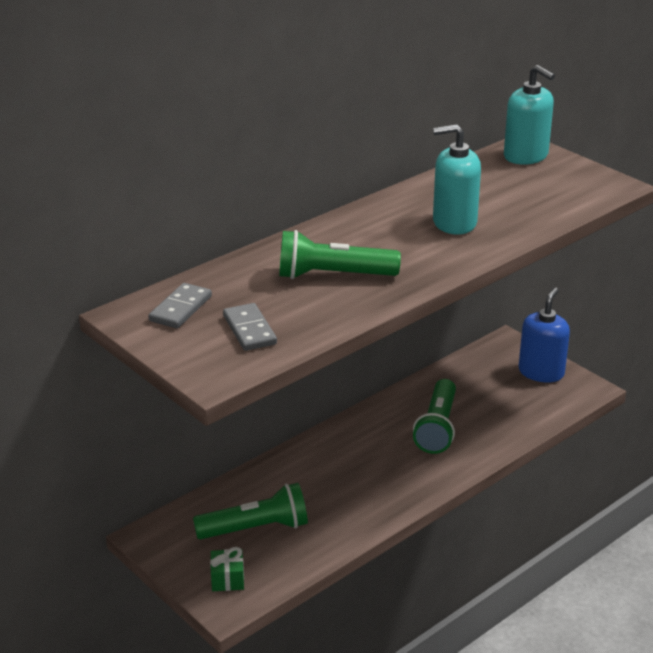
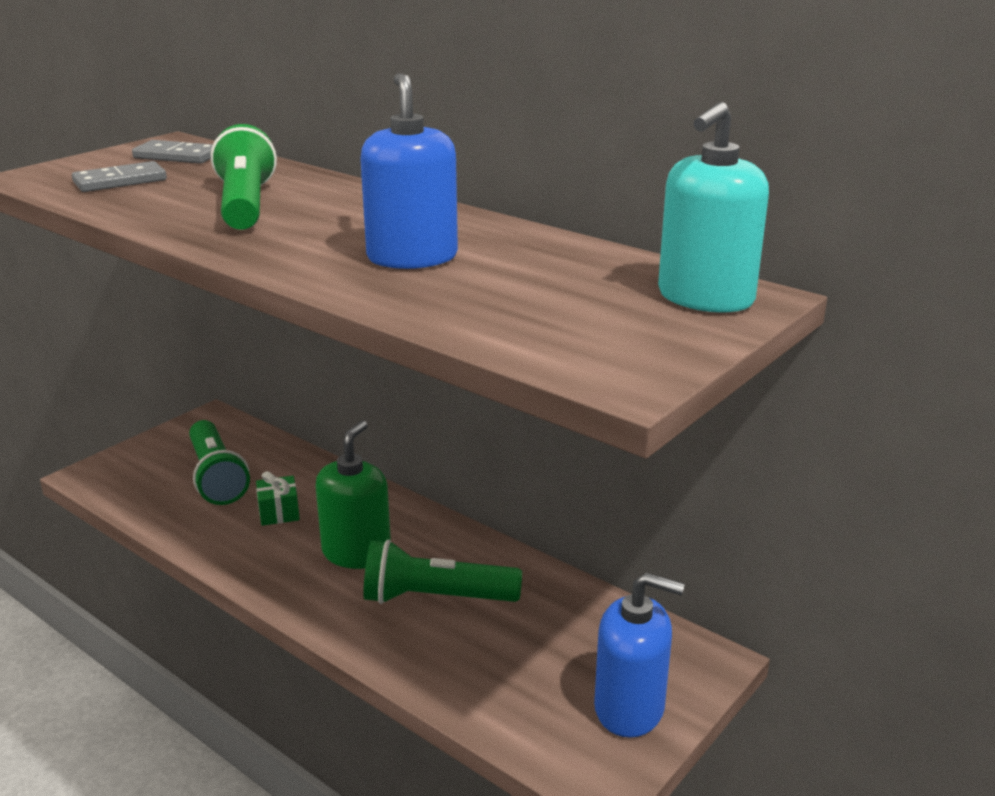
camera: 80 degrees right, 5 degrees down
(227, 579) = (133, 470): green gift -> green gift (279, 513)
(381, 458) = (357, 553): none -> green soap dispenser
(454, 223) = (412, 257): turquoise soap dispenser -> blue soap dispenser

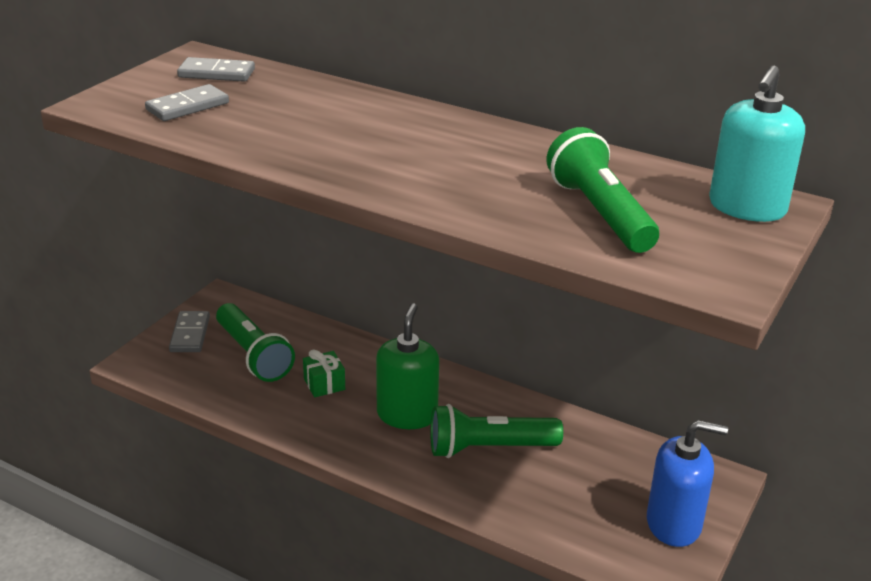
camera: 10 degrees left, 5 degrees up
(160, 451) = (190, 334): none -> grey domino
(245, 205) = (320, 129): green flashlight -> green flashlight (600, 213)
(412, 257) = (498, 180): blue soap dispenser -> none

